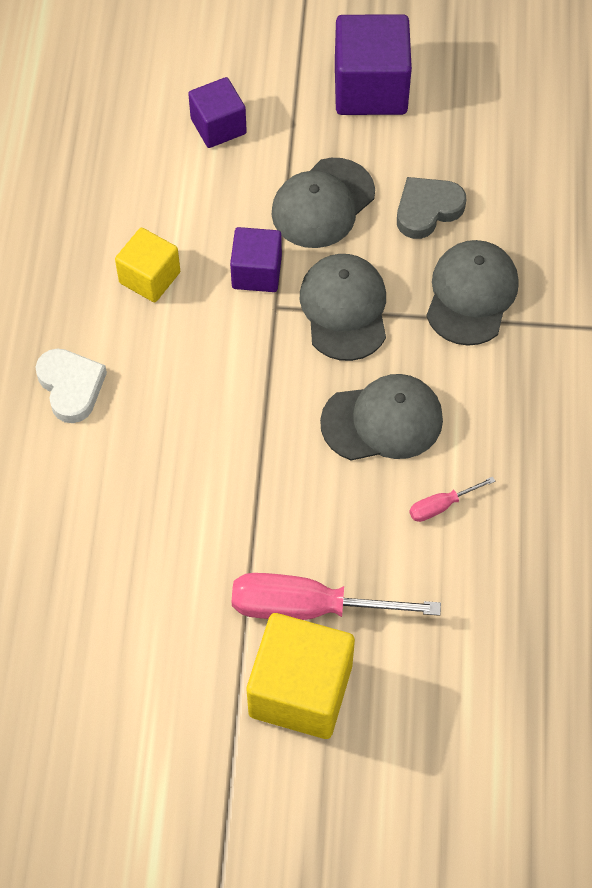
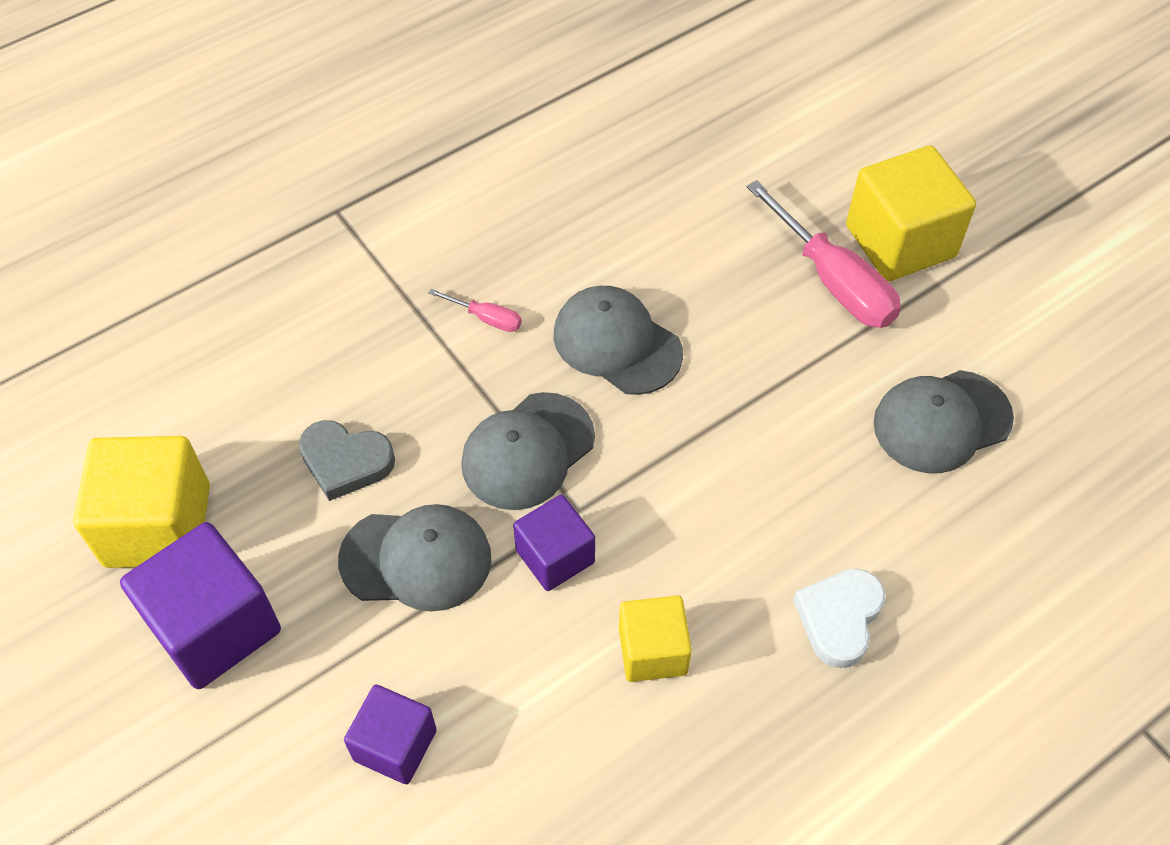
camera: 130 degrees left, 5 degrees down
(441, 506) = (654, 254): pink screwdriver -> pink screwdriver (486, 318)
(466, 97) = (158, 525): none -> yellow cube
(471, 294) = (418, 363): grey cap -> grey cap (941, 421)

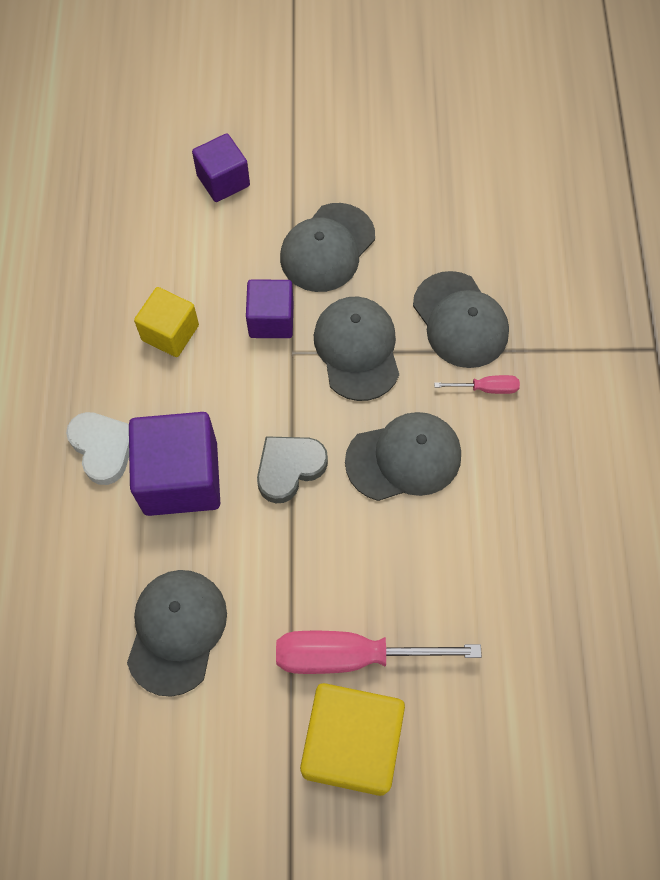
camera: 125 degrees right, 10 degrees up
(158, 525) = (450, 136): yellow cube -> none
(214, 626) = (361, 134): purple cube -> purple cube (181, 478)
(346, 462) = (425, 246): grey heart -> grey heart (289, 468)
(421, 380) = (460, 320): none -> grey cap
(486, 318) = (486, 388): pink screwdriver -> pink screwdriver turned 150 degrees counterclockwise

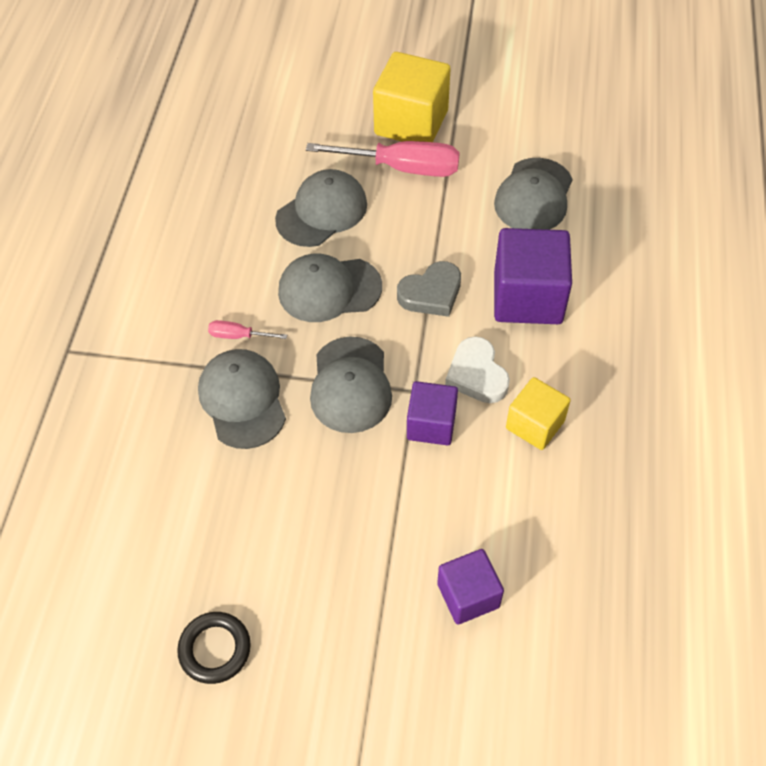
camera: 170 degrees left, 10 degrees down
(103, 448) = (598, 329): white heart -> white heart (477, 374)
(327, 248) = (360, 494): grey cap -> grey cap (322, 211)
(419, 119) = (215, 649): none -> black ring

